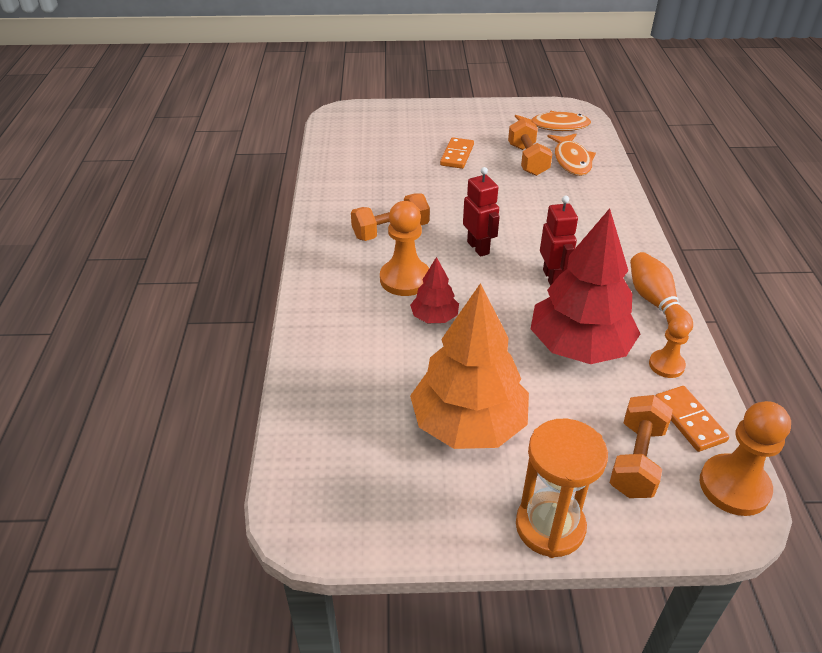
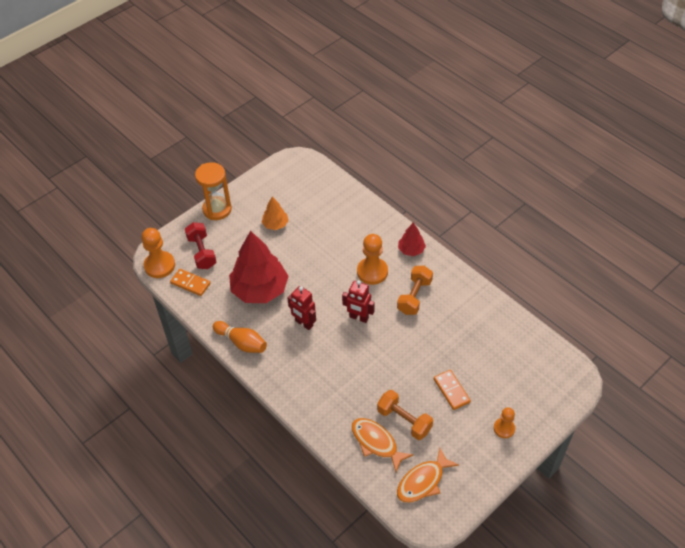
camera: 140 degrees right, 10 degrees up
(434, 317) = (336, 261): red tree -> red tree (411, 250)
(468, 424) = (275, 224): orange tree -> orange tree, size x0.48
(636, 460) = (202, 252): orange dumbbell -> red dumbbell
(666, 365) = (215, 306): orange pawn -> orange pawn (504, 428)

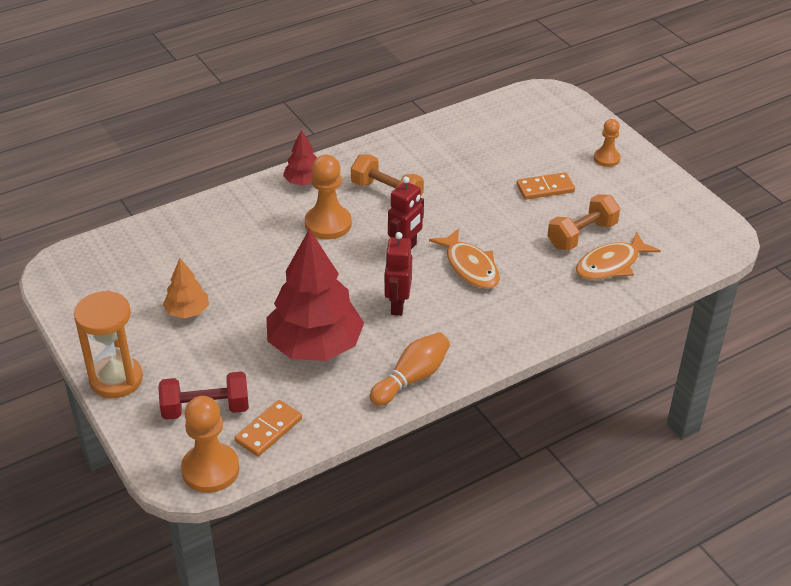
camera: 80 degrees left, 10 degrees down
(304, 323) = (397, 305): red robot -> red robot turned 135 degrees clockwise
(423, 481) = (671, 234): orange fish -> orange fish (470, 267)

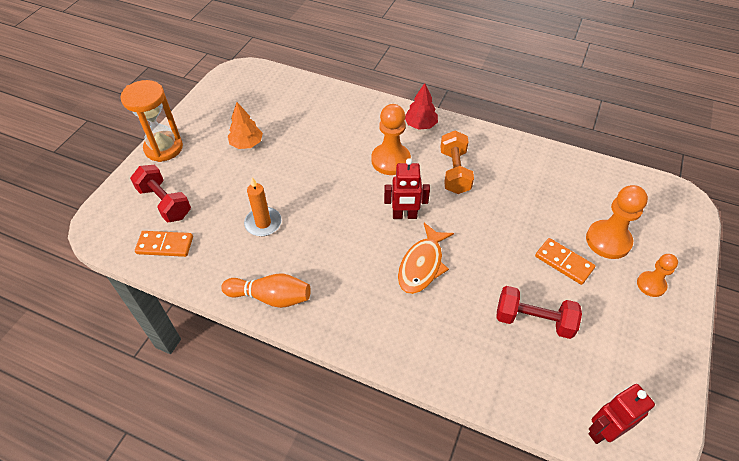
camera: 55 degrees right, 10 degrees up
(210, 469) = (111, 236): orange pawn -> orange pawn (608, 241)
(315, 346) = (263, 223): red tree -> orange candle
(397, 305) = (341, 245): red robot -> red robot (603, 431)
(582, 235) = (533, 320): orange dumbbell -> red dumbbell
(611, 264) = (518, 363): orange fish -> none

